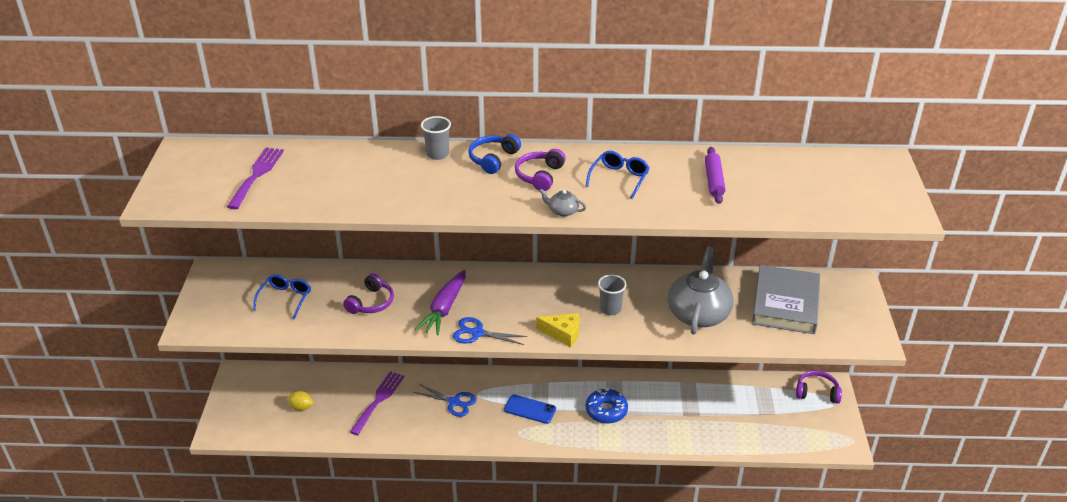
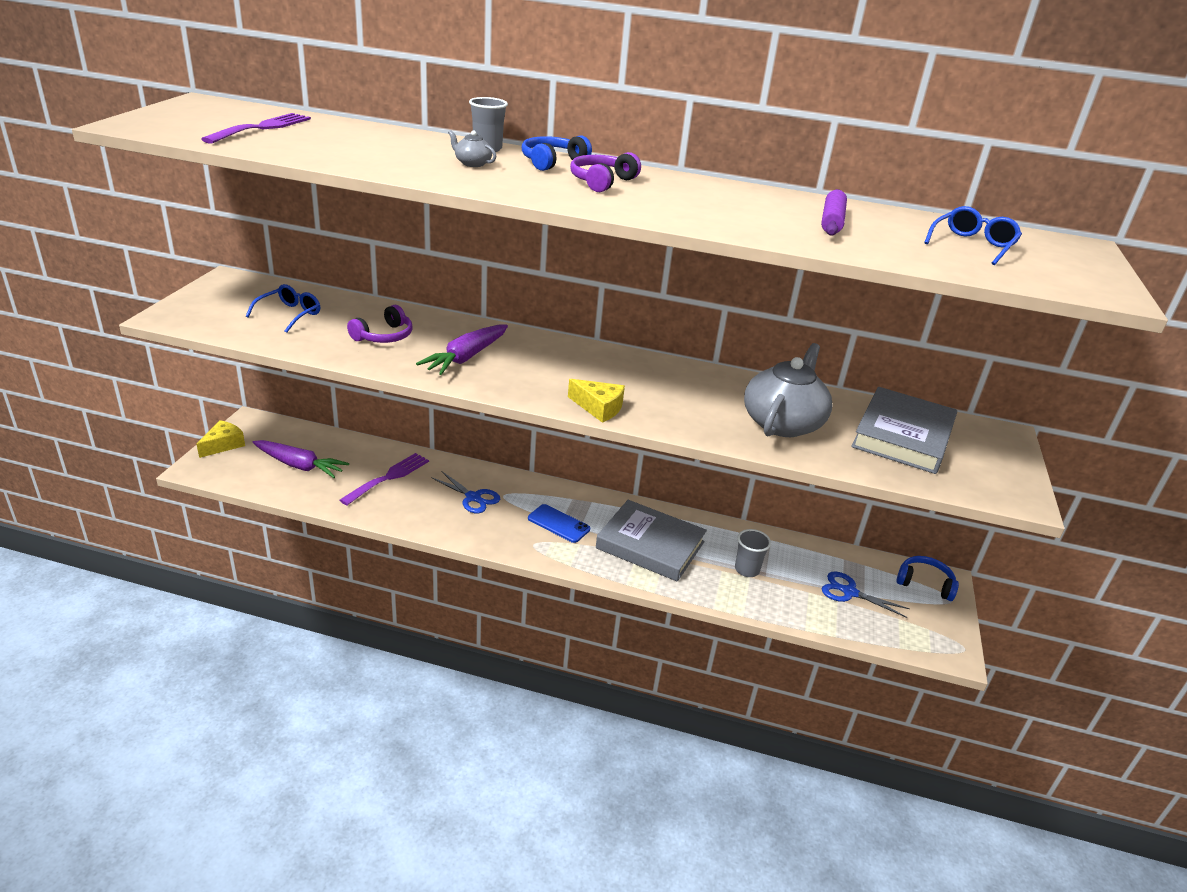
camera: 10 degrees right, 5 degrees down
(227, 403) = (223, 445): none -> yellow cheese
(301, 407) = (300, 465): yellow lemon -> purple carrot
(477, 333) = (493, 386): blue scissors -> blue scissors (849, 592)
(563, 211) = (613, 210): grey teapot -> grey teapot (472, 163)
(606, 411) = (650, 545): blue donut -> grey book
(610, 309) = (670, 397): grey cup -> grey cup (747, 570)
(619, 178) = (704, 200): blue glasses -> blue glasses (972, 245)
(817, 392) = (925, 583): purple headphones -> blue headphones

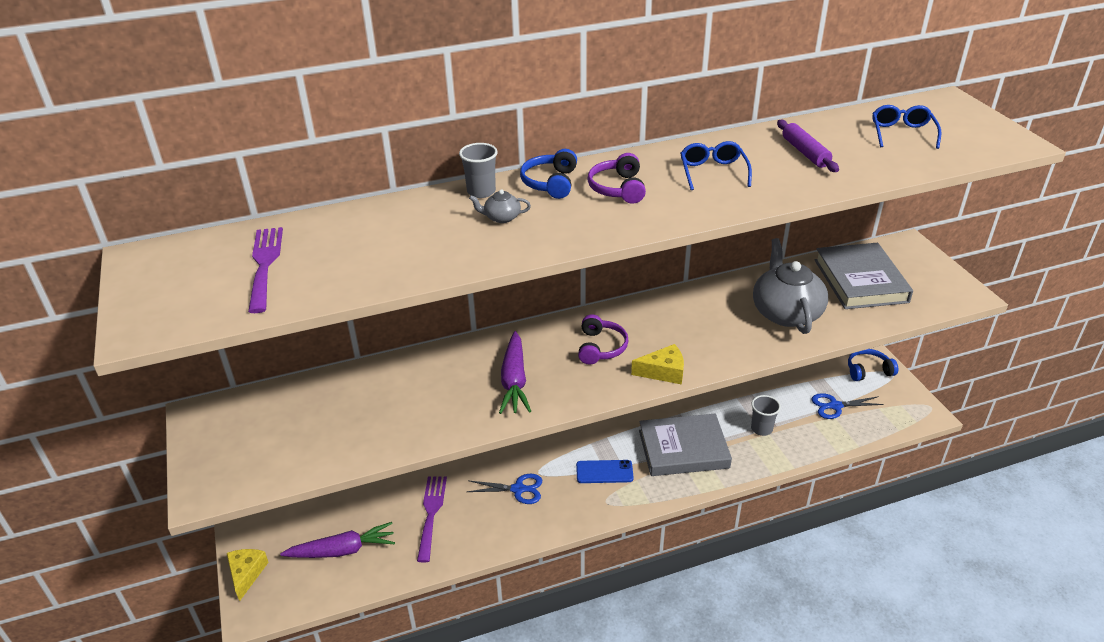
camera: 30 degrees left, 5 degrees up
(290, 314) = (313, 422): blue glasses -> blue glasses (713, 172)
(384, 336) = (423, 397): purple headphones -> purple headphones (600, 347)

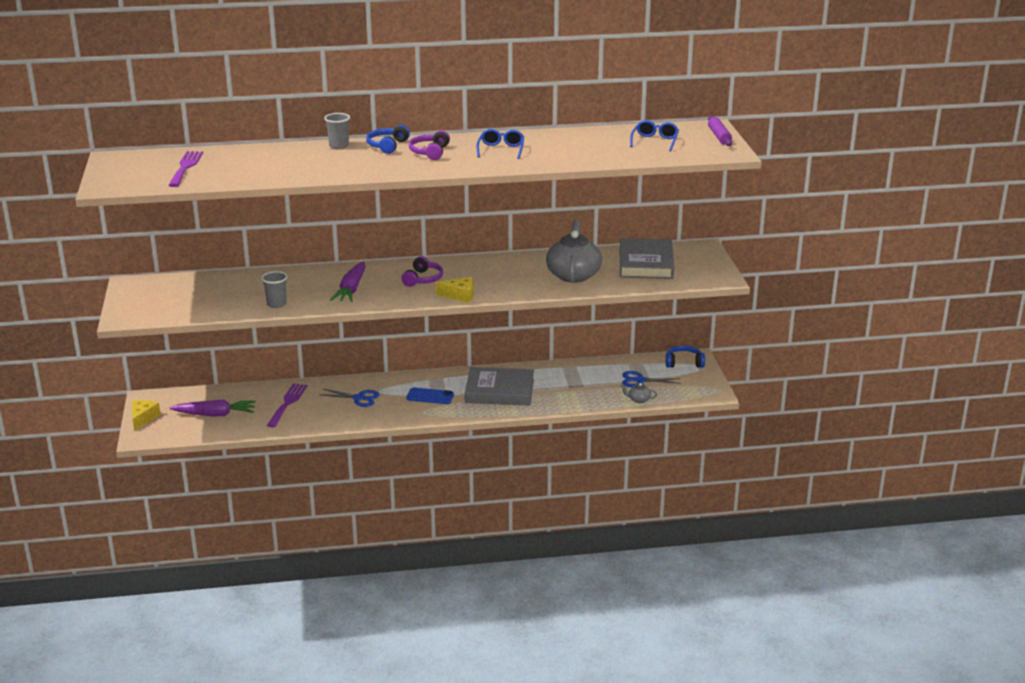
camera: 10 degrees right, 10 degrees down
(501, 217) = (344, 159): grey teapot -> grey teapot (638, 400)
(761, 429) = (570, 387): grey cup -> grey cup (276, 304)
(805, 152) = (574, 145): purple rolling pin -> purple rolling pin (719, 136)

